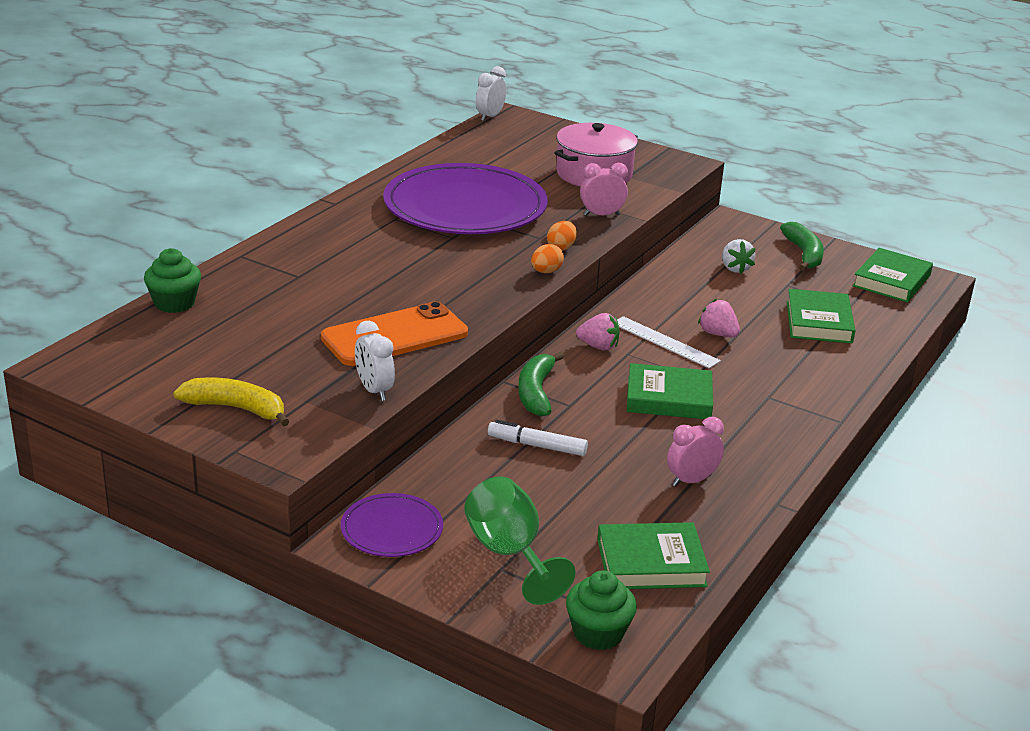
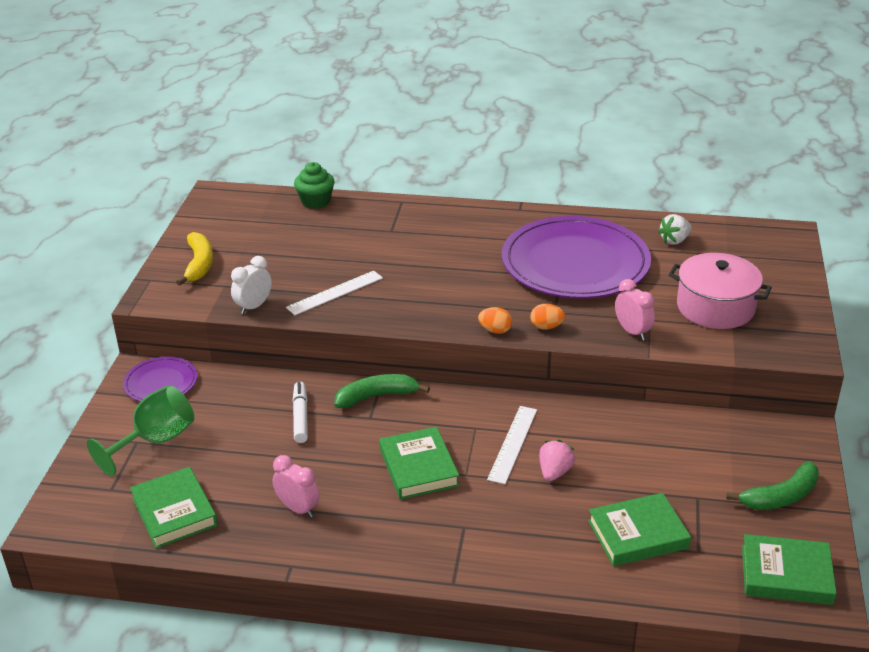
camera: 70 degrees right, 5 degrees up
(395, 336) = (335, 293): orange phone -> white ruler
(490, 116) = (772, 225): white clock -> none
(598, 346) = (474, 409): pink strawberry -> none
(598, 633) = (79, 505): green cupcake -> none
(735, 268) = (698, 456): white strawberry -> white strawberry (674, 240)

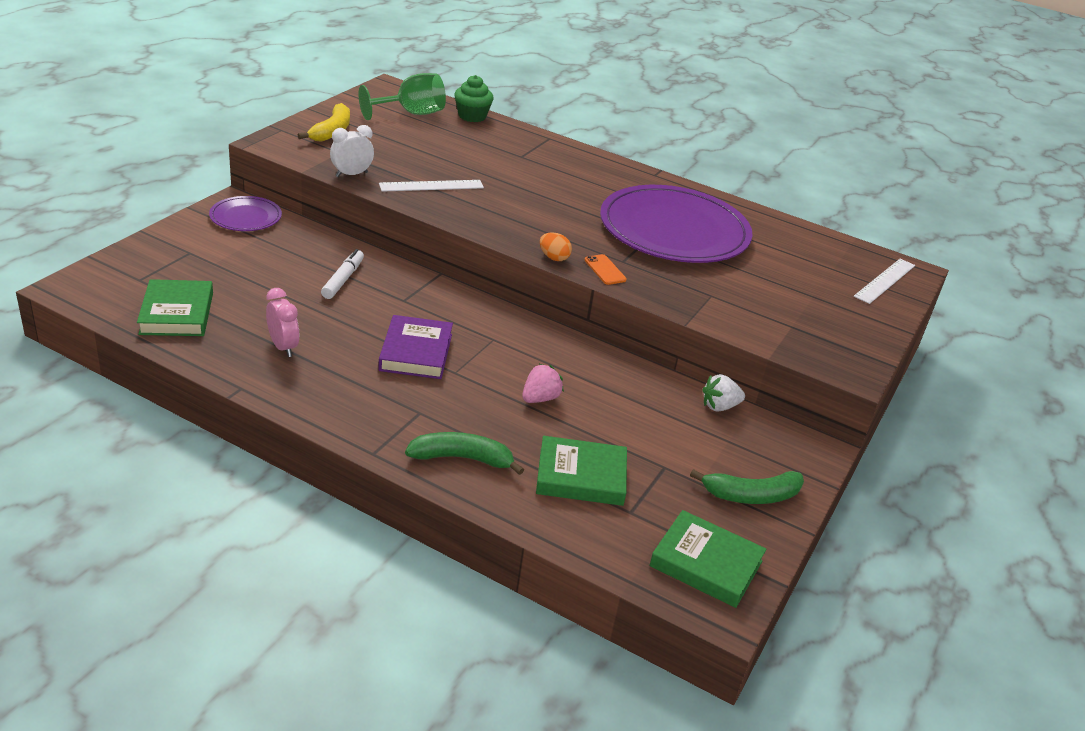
camera: 15 degrees right, 0 degrees up
(155, 441) = (205, 257): green goblet -> green goblet (411, 113)
(377, 396) = (423, 286): green banana -> green banana (462, 458)
(418, 467) = (416, 352): green book -> purple book
(513, 444) = (518, 363): white ruler -> white ruler (885, 281)
(546, 327) = (605, 270): orange egg -> orange phone
(632, 332) = (686, 299): pink clock -> none
(674, 240) = (787, 242): white strawberry -> white strawberry (719, 406)
(715, 307) = (786, 306): pink pot -> none

